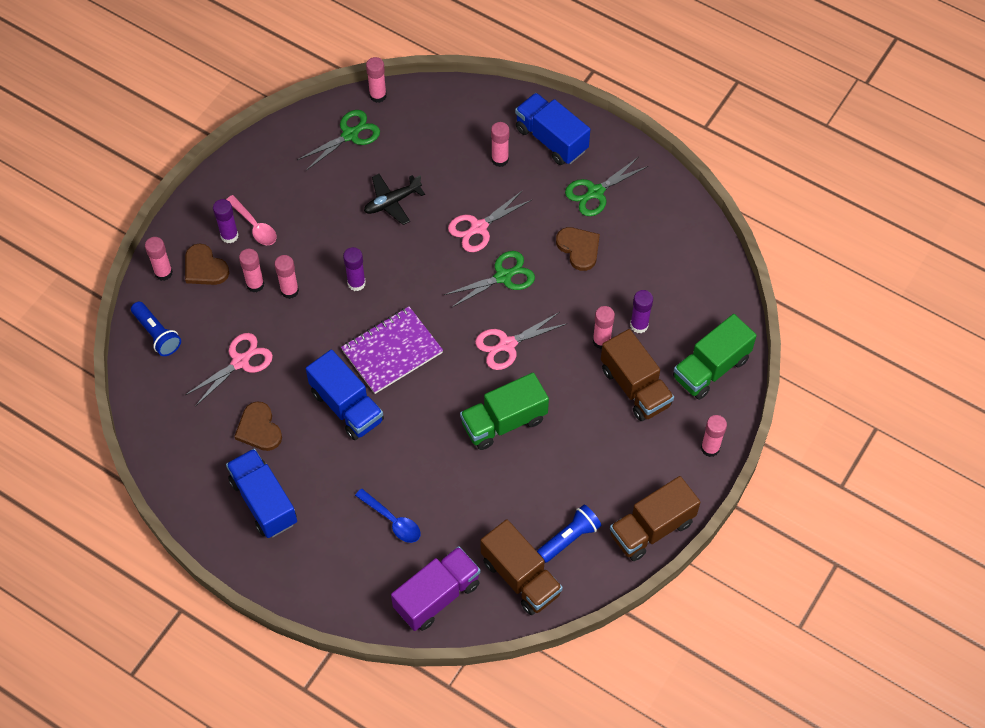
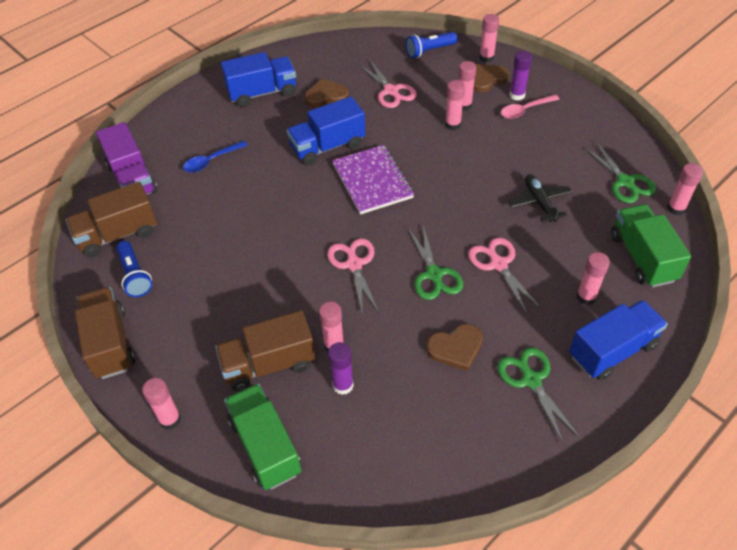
camera: 105 degrees right, 10 degrees down
(356, 283) = (451, 166): purple glue stick -> none
(504, 422) = (272, 248): green truck -> green truck (642, 257)

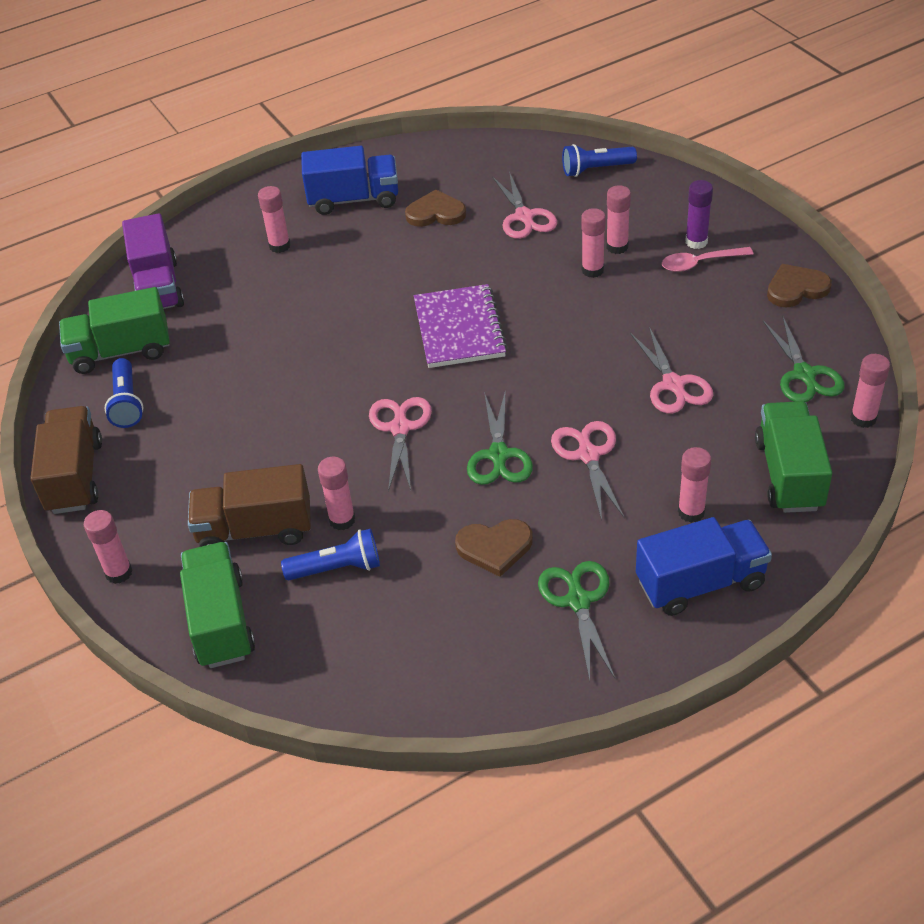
camera: 15 degrees right, 5 degrees down
(118, 234) = (121, 351): brown truck -> green truck
(211, 161) = (262, 277): blue spoon -> none
(327, 146) = (416, 278): blue truck -> none
(343, 385) = (337, 568): purple glue stick -> blue flashlight
(486, 58) = (672, 187): pink glue stick -> pink glue stick (279, 246)
(487, 79) = (662, 216): brown heart -> brown heart (796, 288)
(539, 202) = (674, 385): black plane -> pink scissors

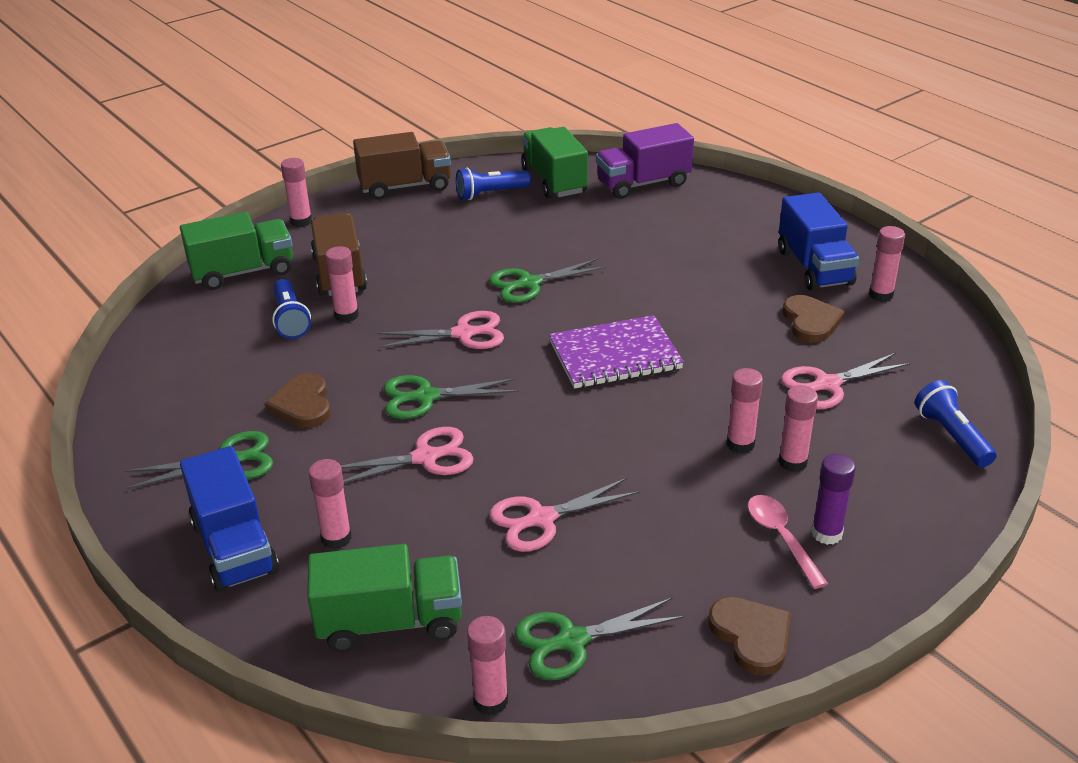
camera: 80 degrees right, 10 degrees down
(279, 246) = (721, 235): pink glue stick -> pink glue stick (881, 295)
(324, 379) = (529, 284): none -> green scissors

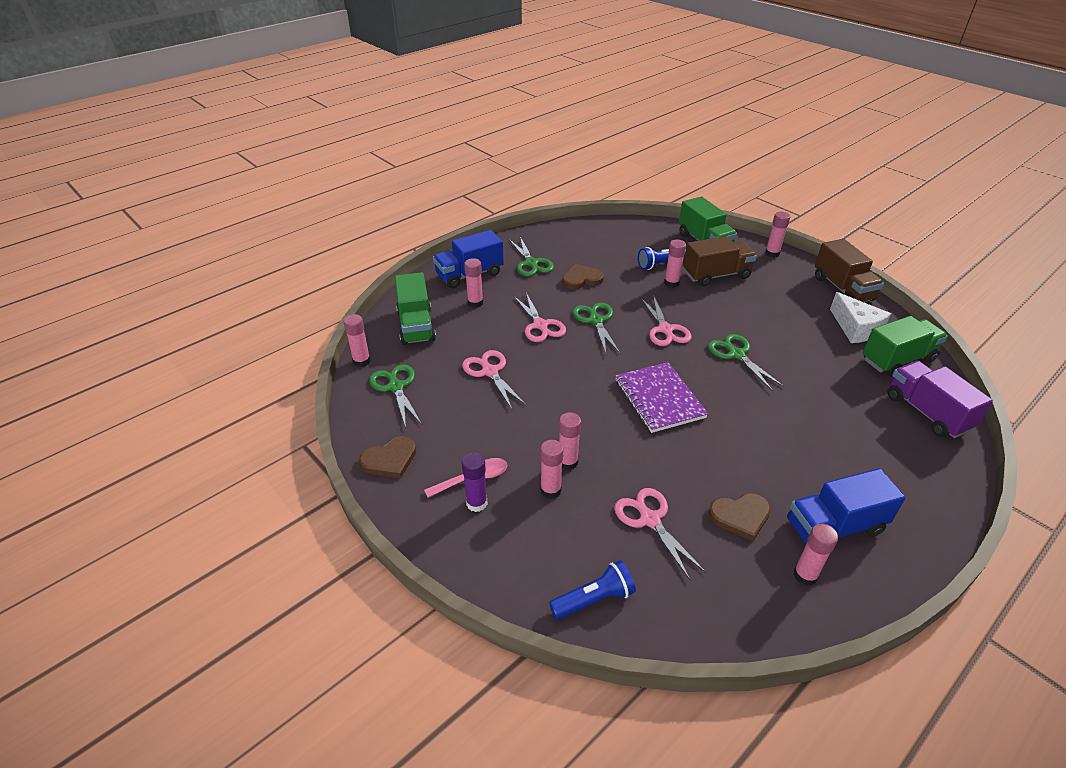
camera: 85 degrees right, 5 degrees up
(490, 194) = (855, 328): blue flashlight -> white cheese

